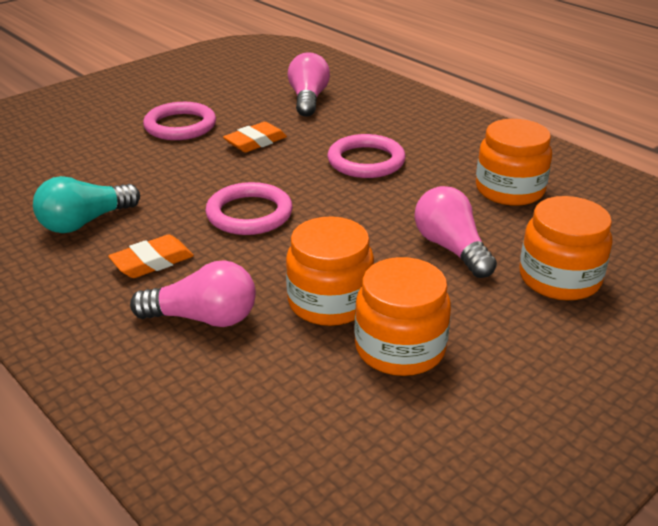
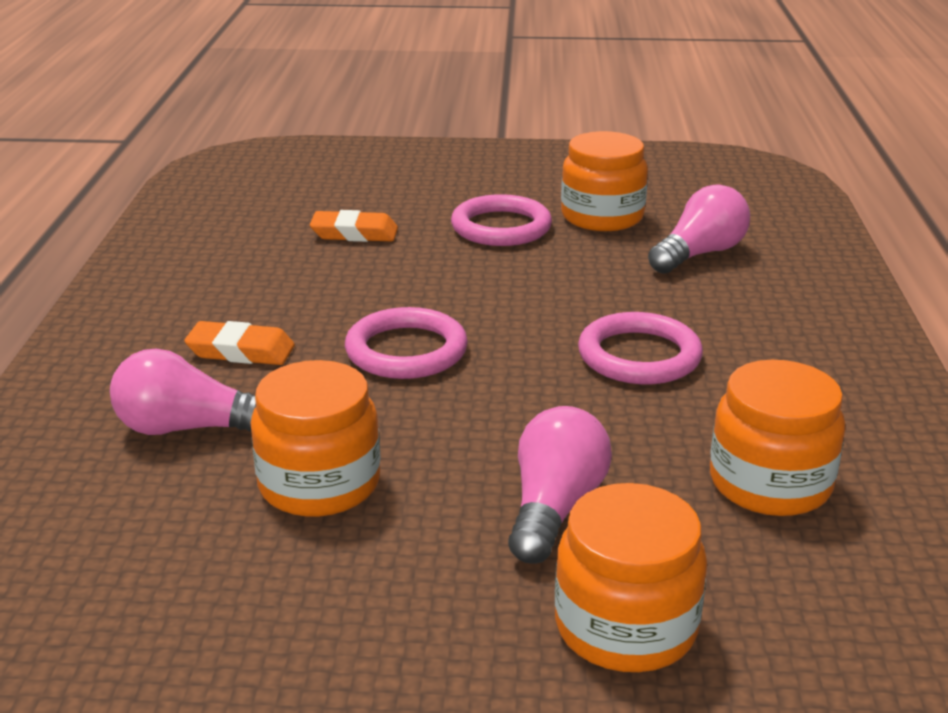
camera: 45 degrees right, 5 degrees down
(85, 222) = (253, 285): turquoise light bulb -> none
(203, 318) = (188, 428): pink light bulb -> pink light bulb turned 135 degrees clockwise
(255, 142) = (549, 277): orange eraser -> orange eraser (354, 233)
(400, 348) = (297, 575): orange jar -> orange jar (602, 217)

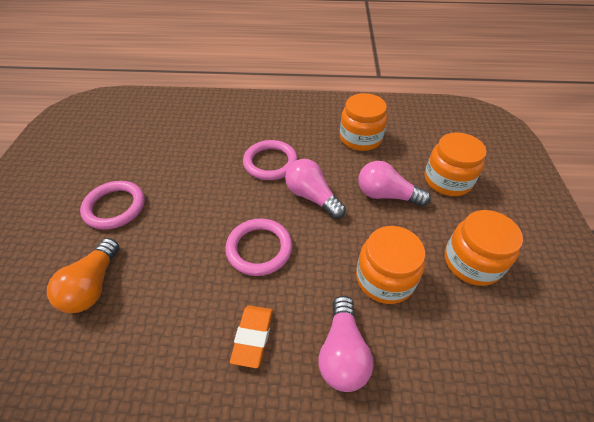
camera: 90 degrees left, 20 degrees up
(354, 233) = (93, 286): orange eraser -> orange light bulb
(602, 217) = (118, 164): orange jar -> orange jar (472, 262)
(699, 254) = (175, 135): pink light bulb -> pink light bulb (312, 197)

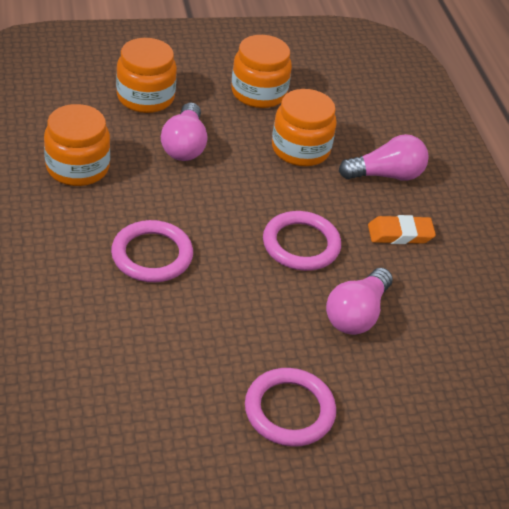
camera: 110 degrees left, 5 degrees down
(93, 286) = (408, 382): orange light bulb -> none
(312, 197) = (206, 208): pink light bulb -> pink light bulb (356, 314)

